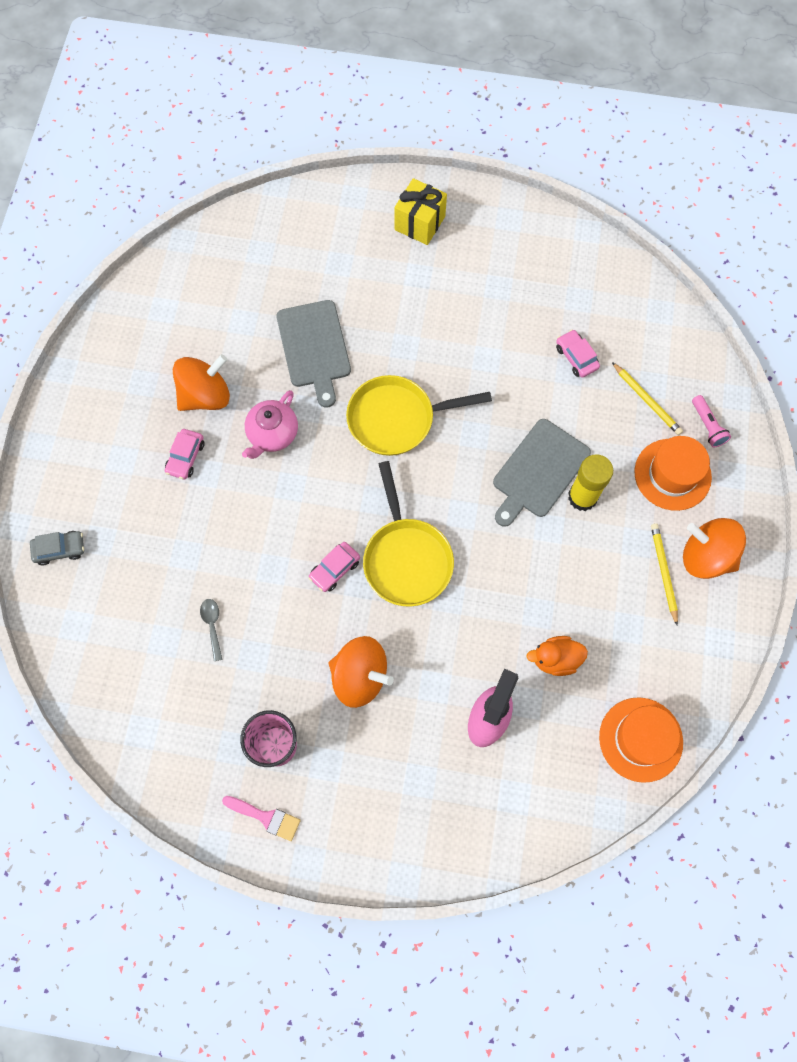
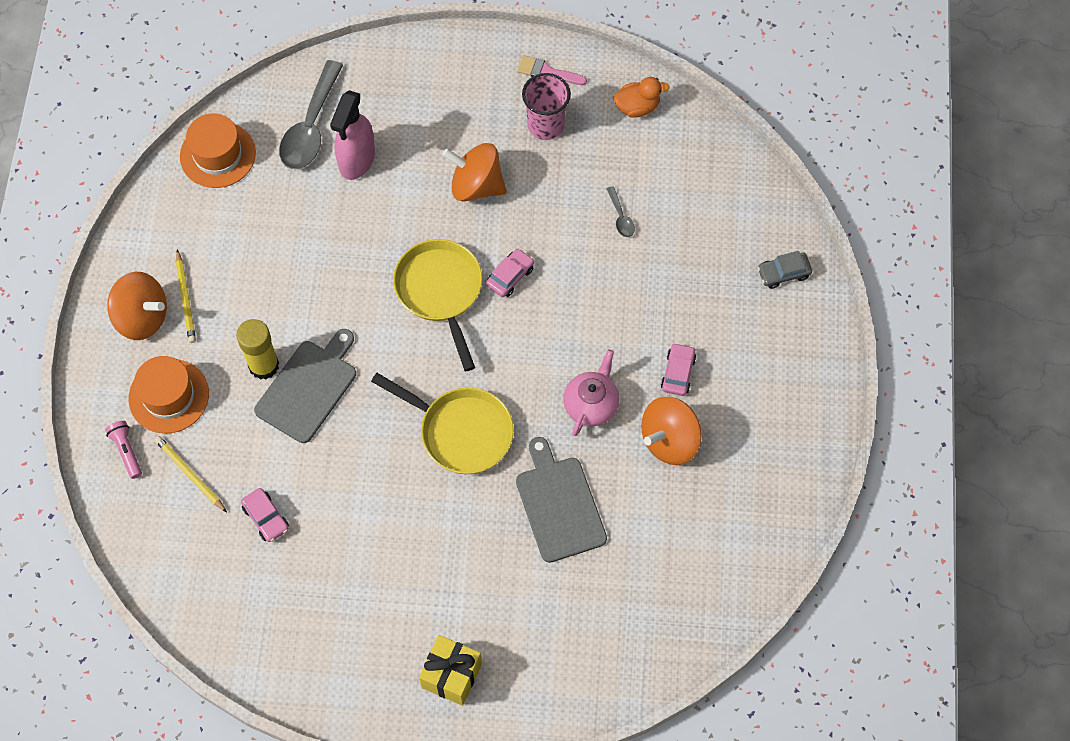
camera: 175 degrees right, 5 degrees down
(397, 419) = (461, 432): yellow pan -> yellow pan turned 45 degrees clockwise
(538, 766) = (311, 127): none -> grey spoon
(555, 659) = (294, 214): orange duck -> orange duck (637, 107)

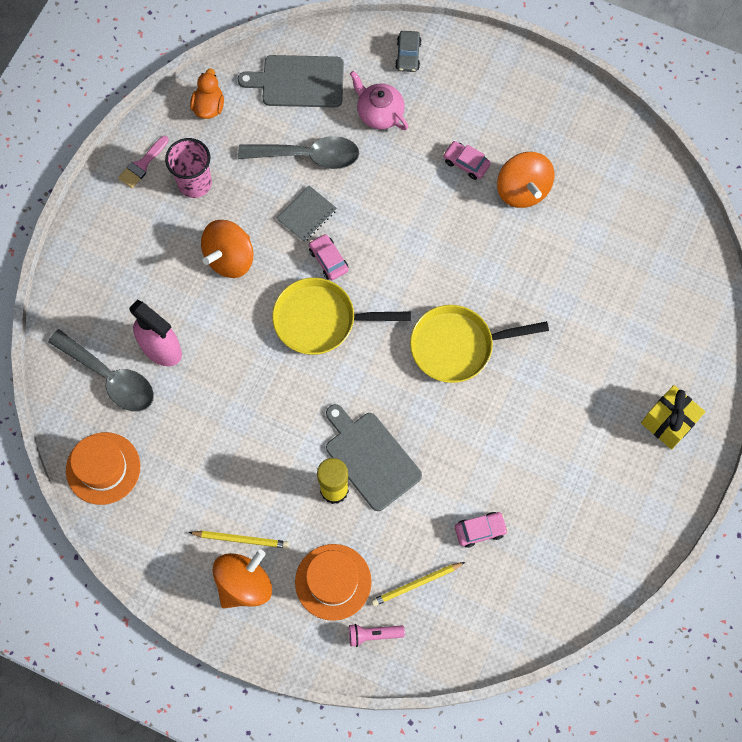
camera: 70 degrees left, 5 degrees up
(461, 432) = (457, 346): yellow pan -> yellow pan turned 150 degrees counterclockwise
(553, 239) = (306, 215): none -> grey notebook
(559, 505) = (549, 291): grey cutting board -> grey cutting board (299, 81)
(591, 404) = (469, 237): pink teapot -> pink teapot (379, 113)
(621, 217) = (308, 156): grey spoon -> grey spoon, size x2.24

